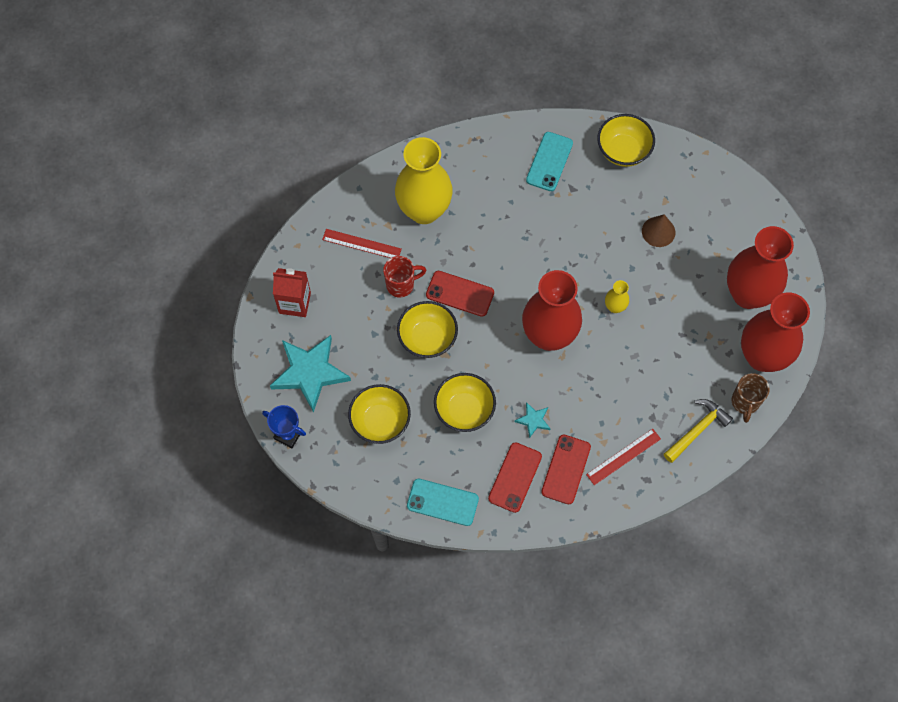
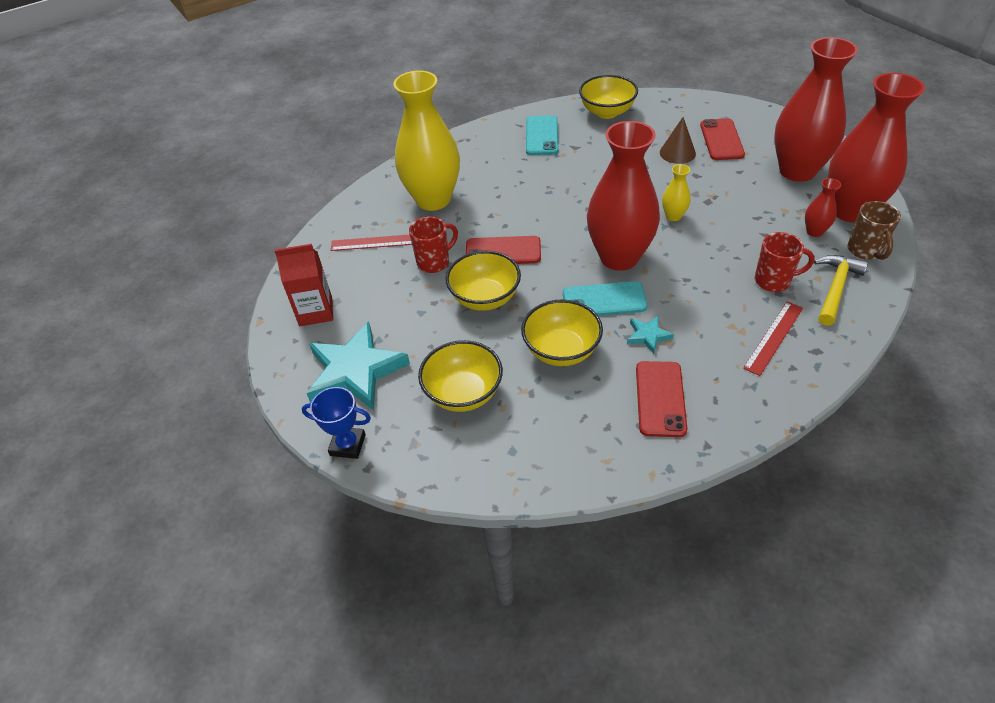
camera: 15 degrees left, 20 degrees down
(442, 502) = (584, 456): turquoise phone -> turquoise phone (604, 300)
(566, 469) = (716, 371): red phone -> red phone (721, 140)
(655, 405) = (773, 281): none -> red mug
(718, 367) = (814, 231): none -> red vase

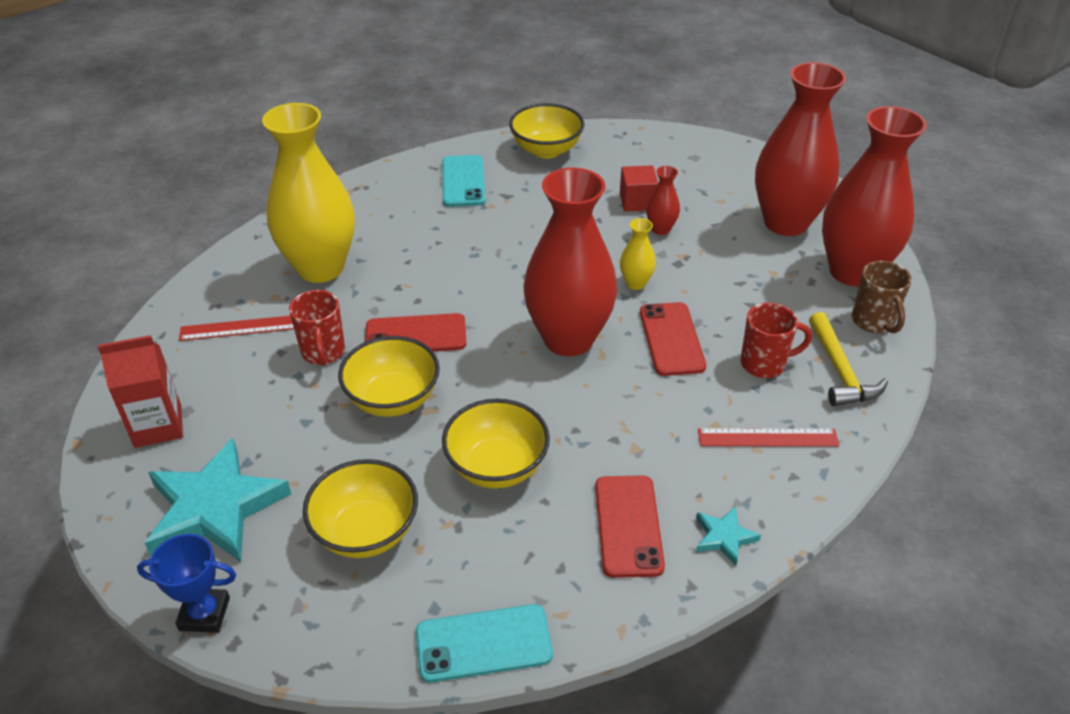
camera: 10 degrees left, 5 degrees down
(434, 262) = (323, 352): red mug -> red mug turned 120 degrees clockwise
(604, 300) = (551, 397): turquoise phone -> turquoise phone (483, 643)
(648, 335) = (609, 442): turquoise star -> turquoise star (724, 537)
(677, 153) = (637, 202): brown cone -> red cube
(721, 140) = (691, 184): red phone -> red phone (671, 339)
(773, 337) = (767, 437): red ruler -> red ruler turned 60 degrees clockwise
(814, 231) = (811, 299): red vase -> red vase (660, 229)
(835, 288) = (840, 371): yellow hammer -> yellow hammer turned 150 degrees clockwise

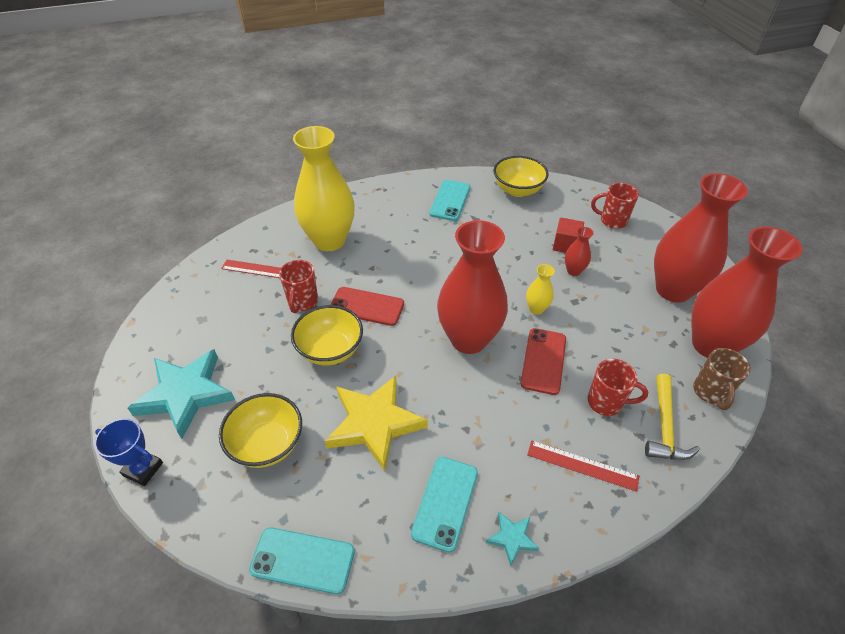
camera: 20 degrees right, 5 degrees up
(158, 426) = (181, 325): red carton -> none
(497, 466) = (374, 423): yellow bowl -> yellow star
(628, 526) = (445, 503): red phone -> turquoise phone
(680, 161) = (612, 221): none -> red mug

